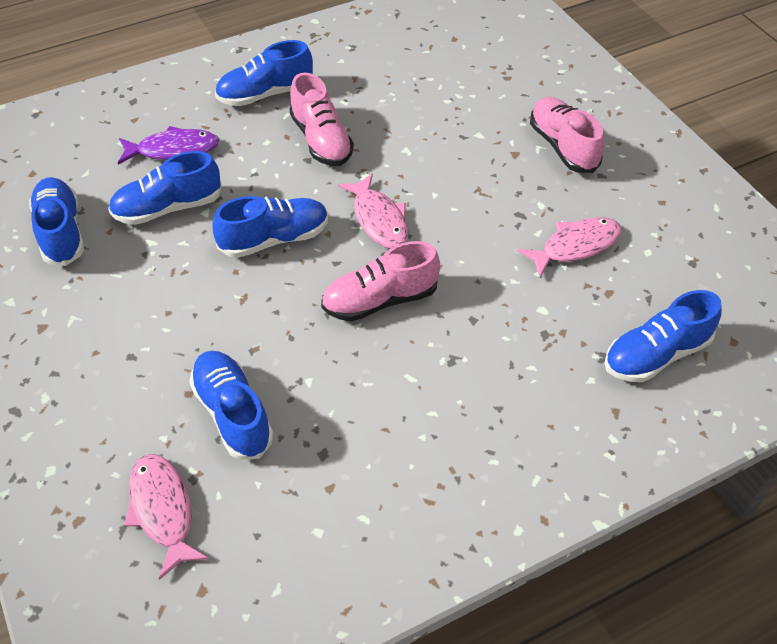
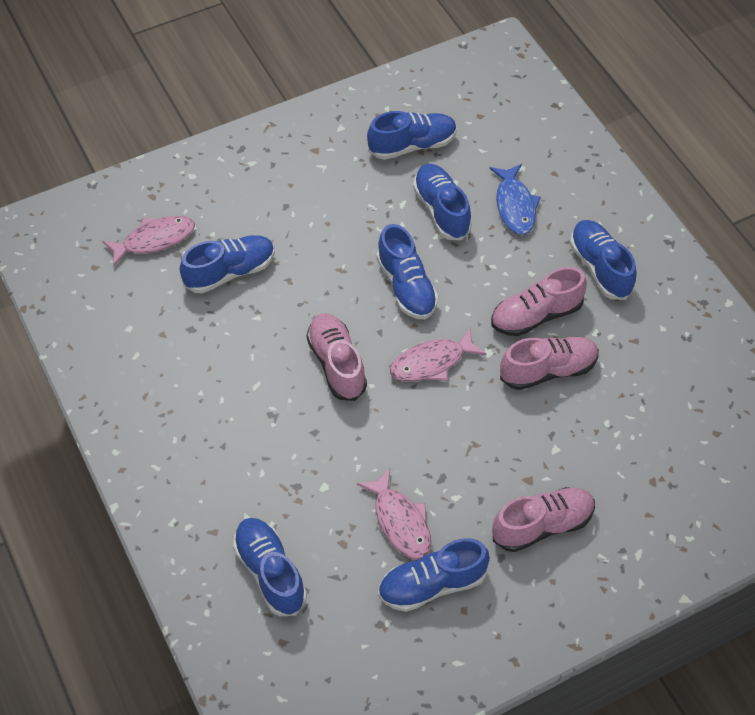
camera: 90 degrees right, 5 degrees up
(173, 150) = (515, 206): purple fish -> blue fish
(389, 135) = (548, 370): none -> pink shoe
(641, 223) = (432, 585): none -> blue shoe

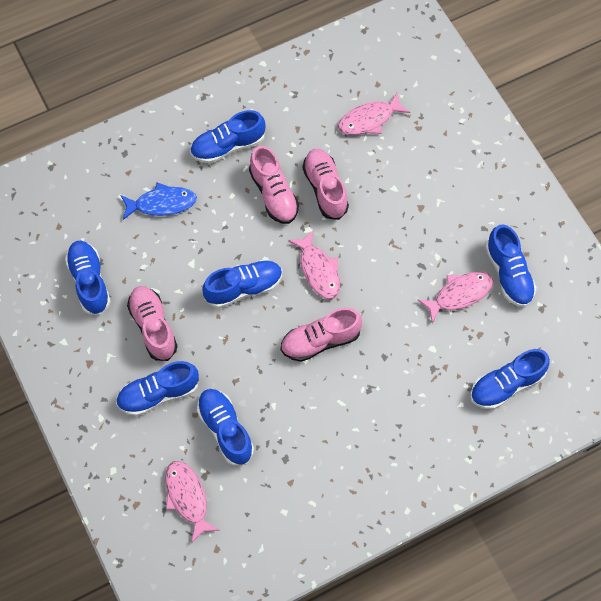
camera: 90 degrees left, 10 degrees up
(441, 210) = (164, 259): blue shoe -> blue shoe (158, 394)
(542, 525) = (457, 200): pink shoe -> pink shoe (153, 327)
(658, 422) = (369, 120): none -> pink fish

